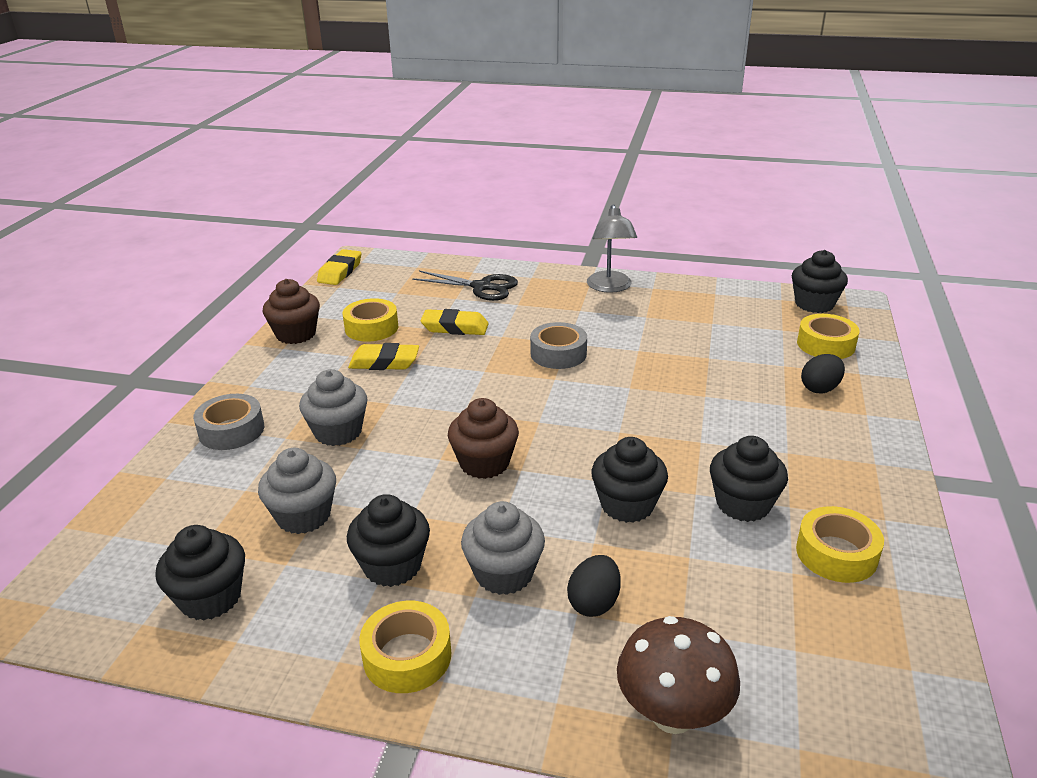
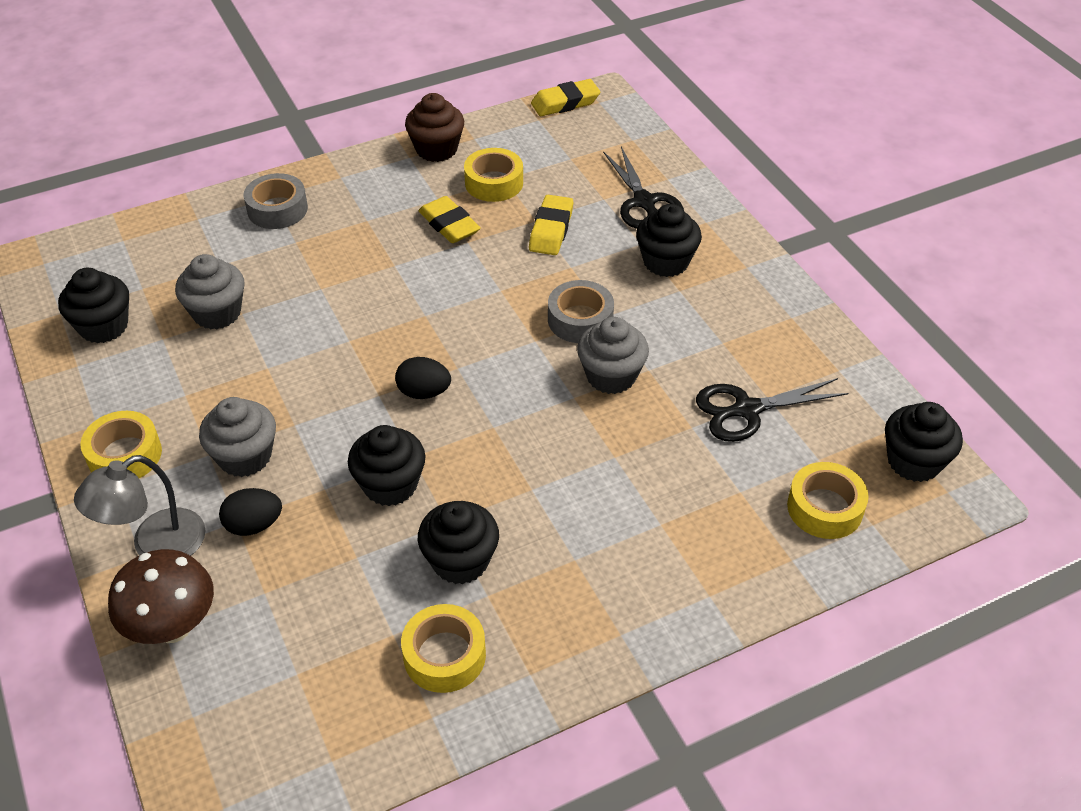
camera: 50 degrees right, 15 degrees up
(338, 432) = (328, 264): grey cupcake -> grey cupcake (611, 376)
(392, 566) = (204, 392): black cupcake -> black cupcake (666, 262)
(455, 327) = (551, 230): yellow eraser -> yellow eraser turned 45 degrees clockwise
(484, 463) = (366, 369): brown cupcake -> none
(610, 287) = (752, 286): grey lamp -> grey lamp (155, 545)
(715, 333) = (747, 410): none -> black scissors
(820, 388) = (722, 539): black egg -> black egg (424, 392)

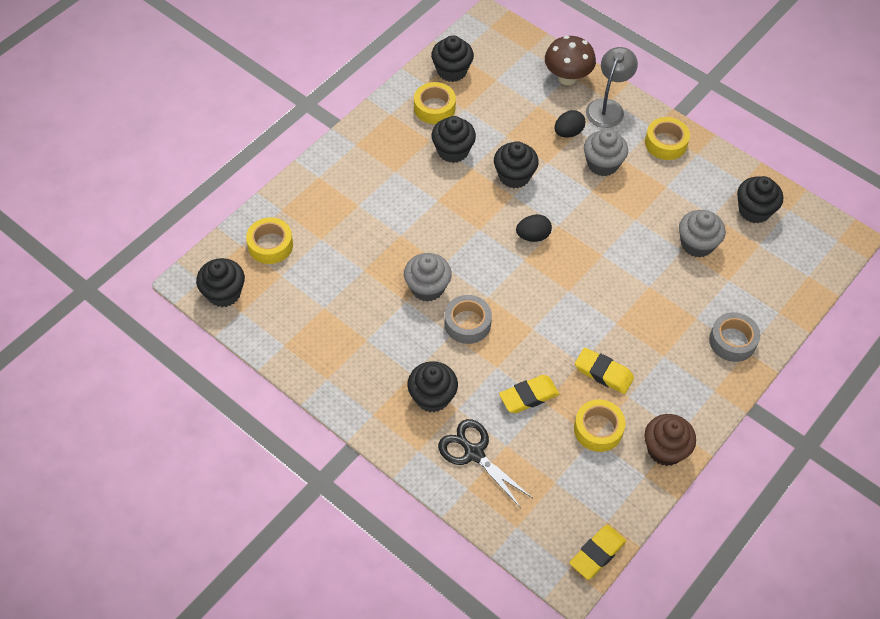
camera: 155 degrees right, 10 degrees up
(366, 725) = (452, 71): none -> black cupcake
(551, 230) = (528, 396): yellow eraser -> yellow eraser turned 75 degrees clockwise
(747, 410) = (334, 293): black scissors -> none

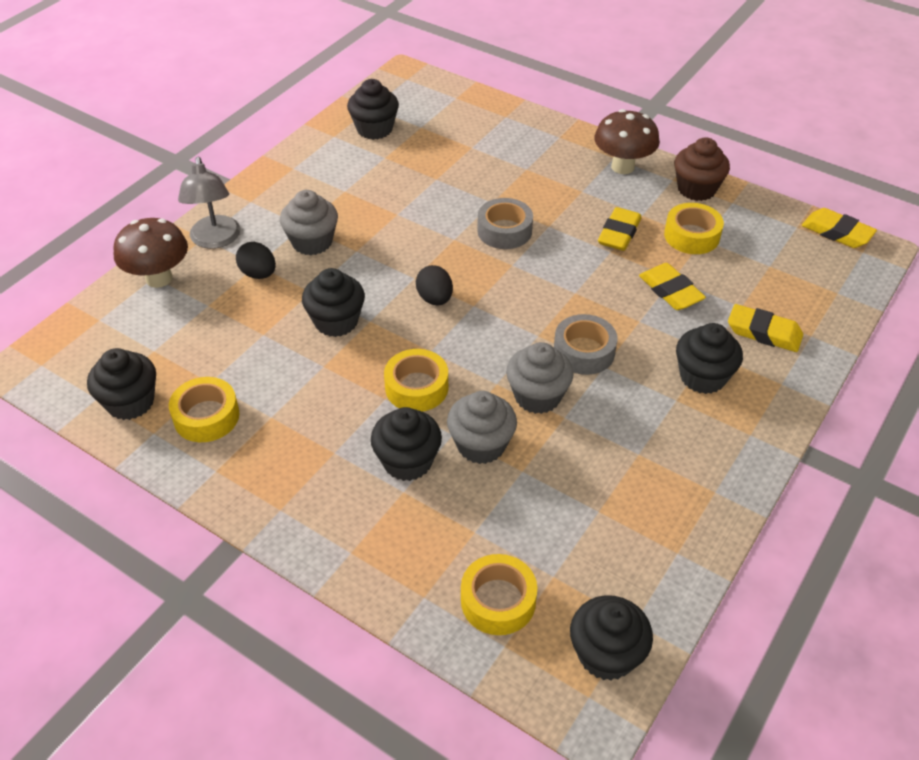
camera: 95 degrees left, 10 degrees down
(453, 151) = (292, 388): black cupcake -> black cupcake (407, 461)
(474, 453) = (763, 333): black scissors -> yellow eraser
(607, 107) = (215, 240): grey lamp -> grey lamp turned 120 degrees counterclockwise
(665, 143) = (277, 191): yellow tape -> yellow tape (416, 387)
(697, 244) = (427, 168): grey cupcake -> grey cupcake (481, 445)
(699, 395) = (622, 167): none -> brown mushroom
(732, 341) = (550, 145): grey tape -> grey tape (504, 231)

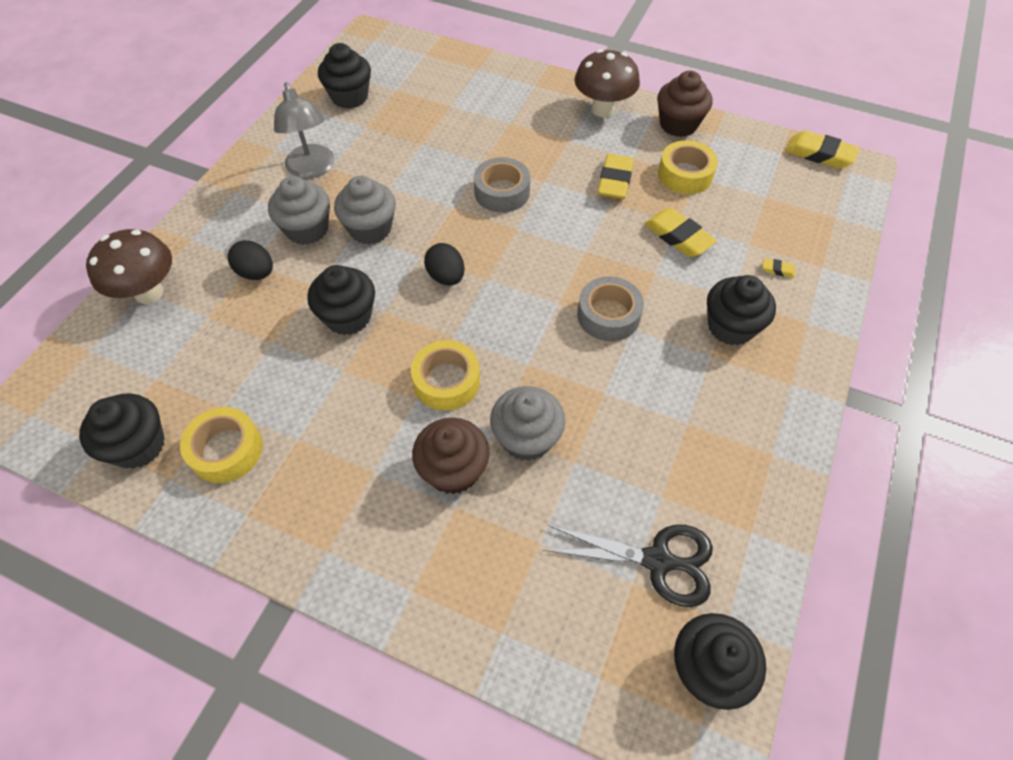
camera: 10 degrees left, 10 degrees up
(215, 240) = (204, 240): grey lamp -> grey lamp (312, 169)
(407, 461) = (453, 470): black cupcake -> brown cupcake
(498, 601) = (581, 623): yellow tape -> none
(537, 396) = (572, 373): grey cupcake -> grey cupcake (370, 229)
(581, 562) = (657, 561): none -> black scissors
(763, 333) = (777, 270): yellow eraser -> yellow eraser, size x0.46

